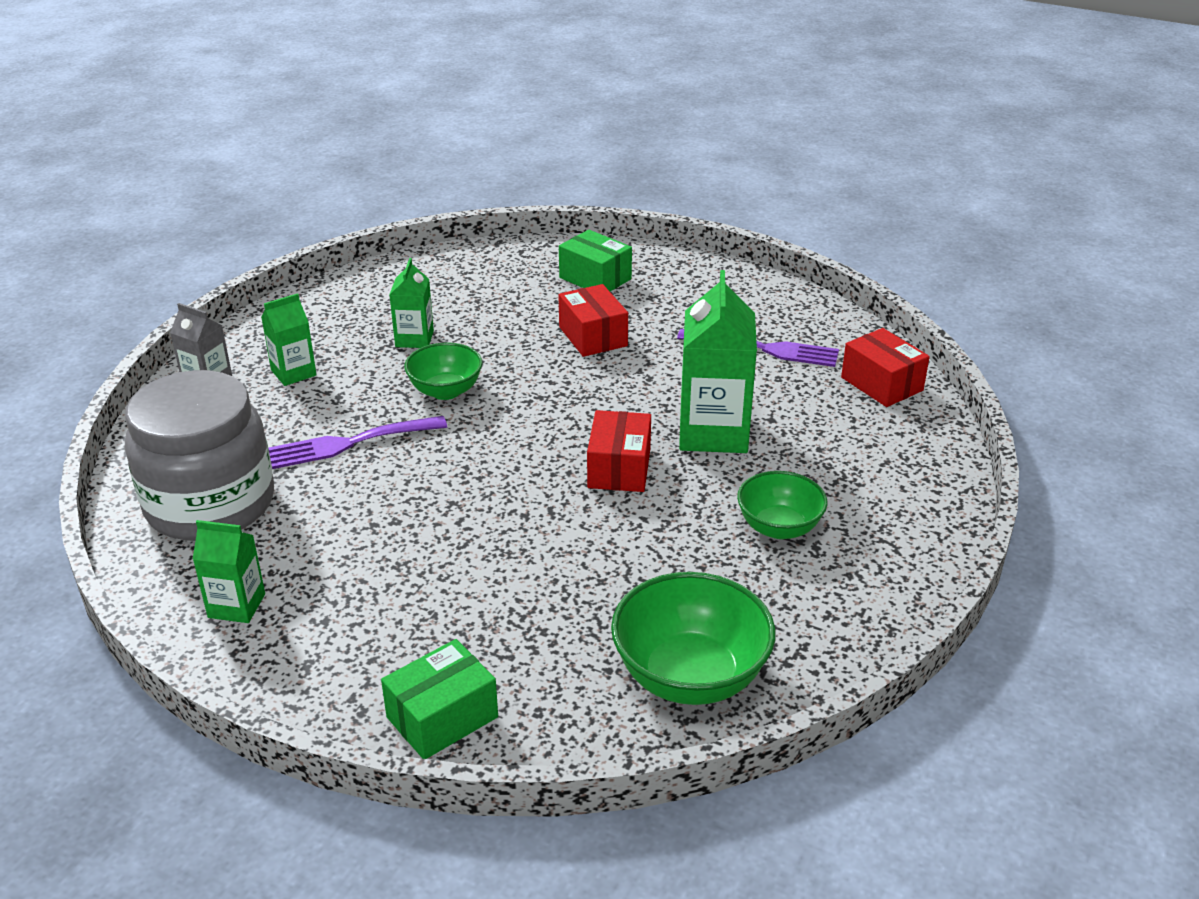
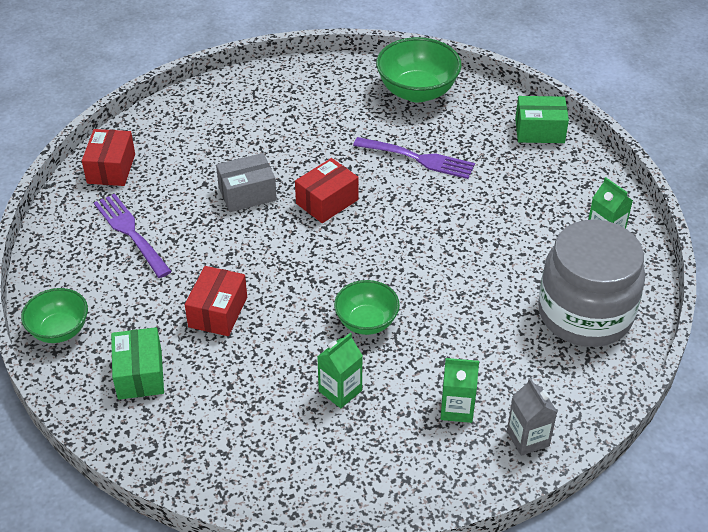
camera: 140 degrees left, 10 degrees up
(349, 443) = (466, 313): purple fork -> purple fork (419, 158)
(713, 432) = (247, 194): green carton -> grey box
(779, 527) = (292, 126): green bowl -> green bowl (59, 330)

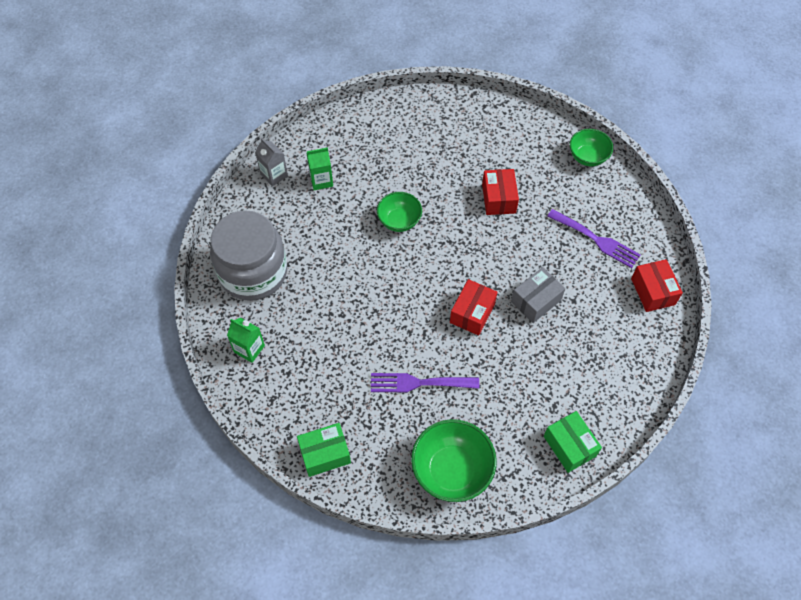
camera: 160 degrees right, 15 degrees up
(140, 374) = (520, 145): green box -> green box (569, 446)
(340, 391) = (396, 170): green carton -> none

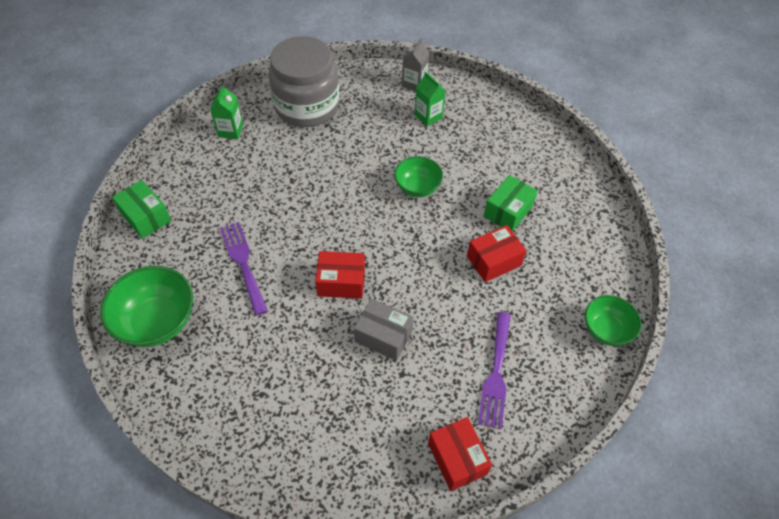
camera: 65 degrees right, 5 degrees down
(569, 446) = (217, 424): green box -> green box (508, 211)
(653, 291) = (457, 458): red box -> red box turned 75 degrees counterclockwise

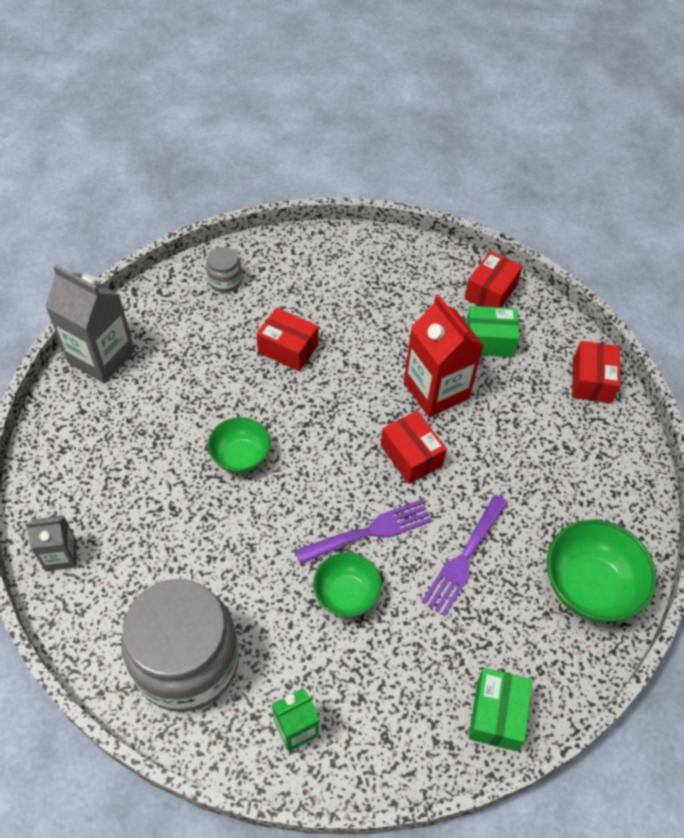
camera: 125 degrees left, 0 degrees up
(300, 469) = (591, 381): none -> red box
(383, 336) = (436, 390): grey box -> red carton
(428, 116) = (116, 506): green carton -> none
(496, 374) = (401, 299): purple fork -> purple fork (370, 531)
(508, 211) = (217, 364): green box -> green box (489, 341)
(556, 153) = (101, 357): none -> grey carton
(593, 256) = (225, 281): none -> grey jar
(606, 330) = (300, 247): green bowl -> green bowl (346, 595)

